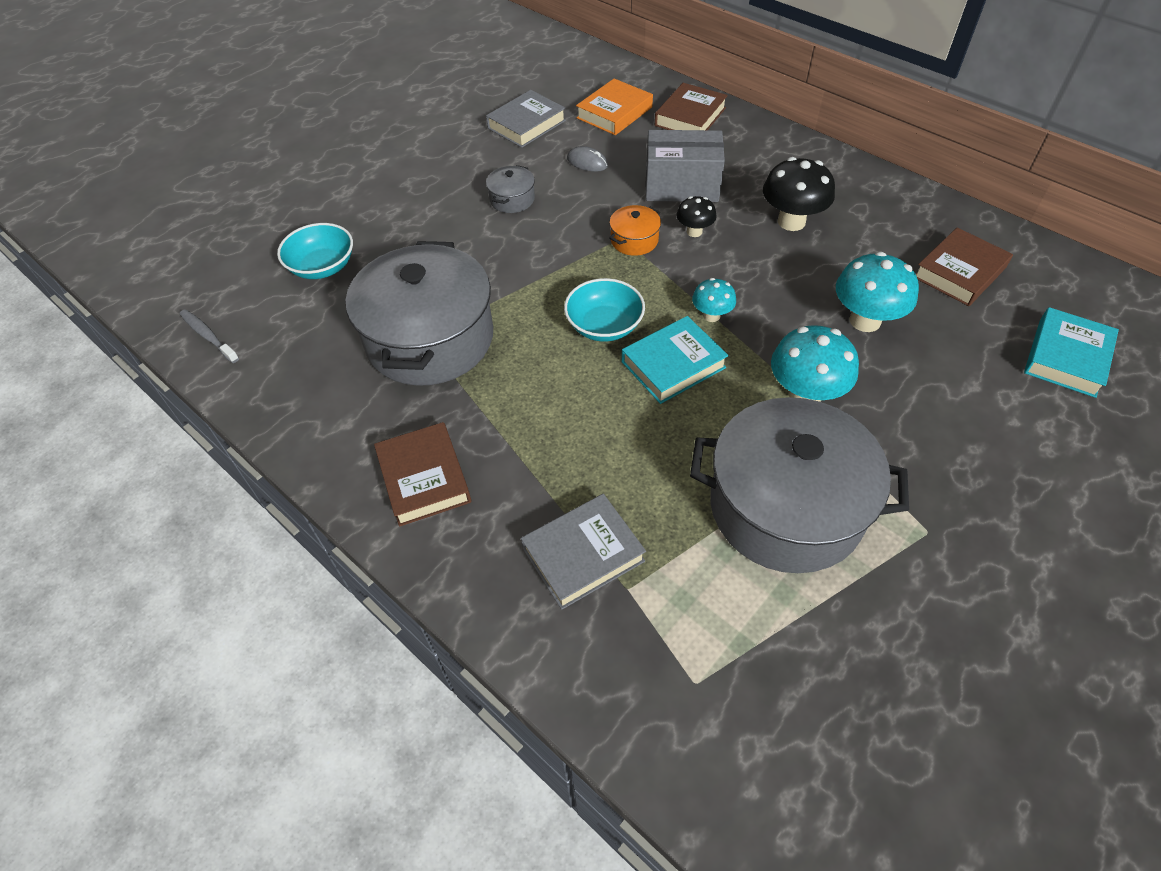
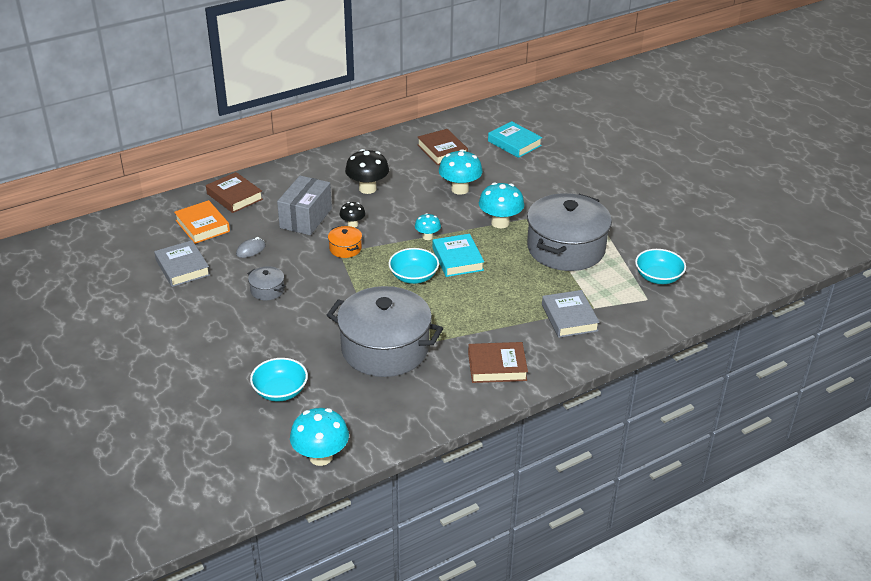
camera: 75 degrees left, 15 degrees down
(208, 336) = (321, 457): grey toothbrush -> turquoise mushroom
(778, 692) = (658, 277): none -> turquoise bowl

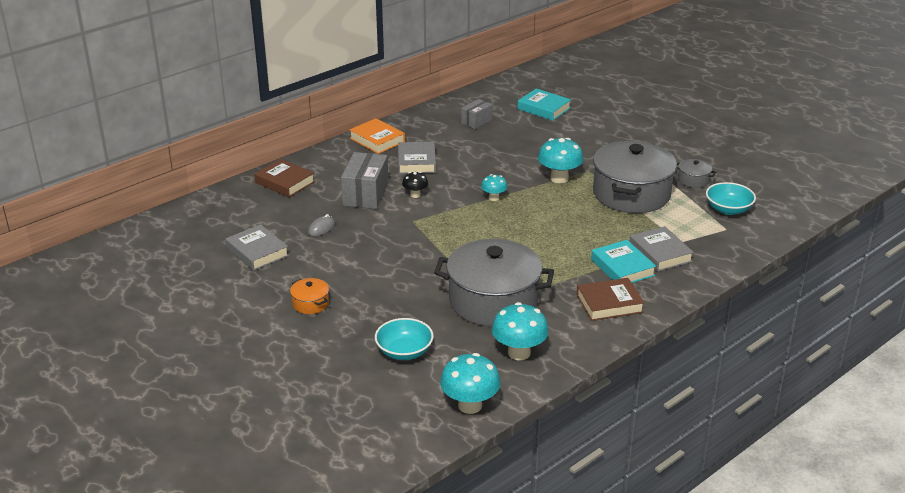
camera: 10 degrees left, 5 degrees down
(202, 226) = (262, 212): orange book -> orange book (377, 140)
(267, 290) = (353, 262): grey pot -> grey pot (693, 180)
(345, 248) = (417, 217): orange pot -> orange pot (310, 303)
(367, 188) = (417, 162): black mushroom -> grey book
(413, 277) = (495, 234): turquoise bowl -> none
(442, 150) = (476, 121): brown book -> grey box
(457, 259) = (531, 214): turquoise book -> turquoise book (622, 267)
(460, 189) = (508, 153): turquoise mushroom -> turquoise mushroom (519, 353)

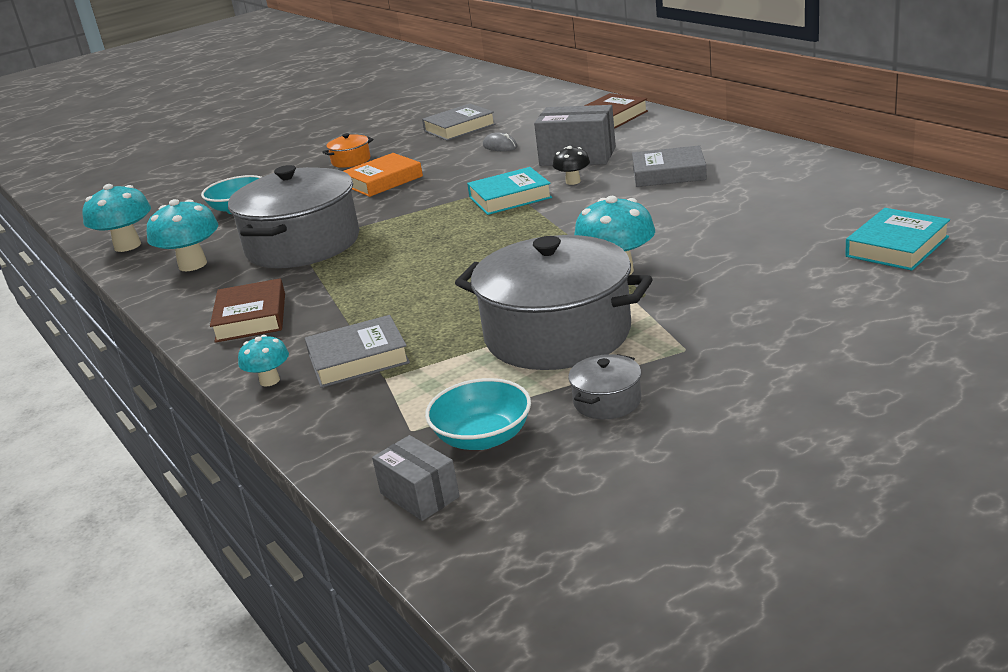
camera: 100 degrees right, 5 degrees down
(377, 140) = (733, 145): orange book -> orange book (383, 181)
(476, 121) = (818, 198): grey box -> grey box (419, 495)
(494, 198) = (558, 228): turquoise mushroom -> turquoise mushroom (269, 381)
(622, 267) = (333, 327): turquoise book -> turquoise book (510, 197)

